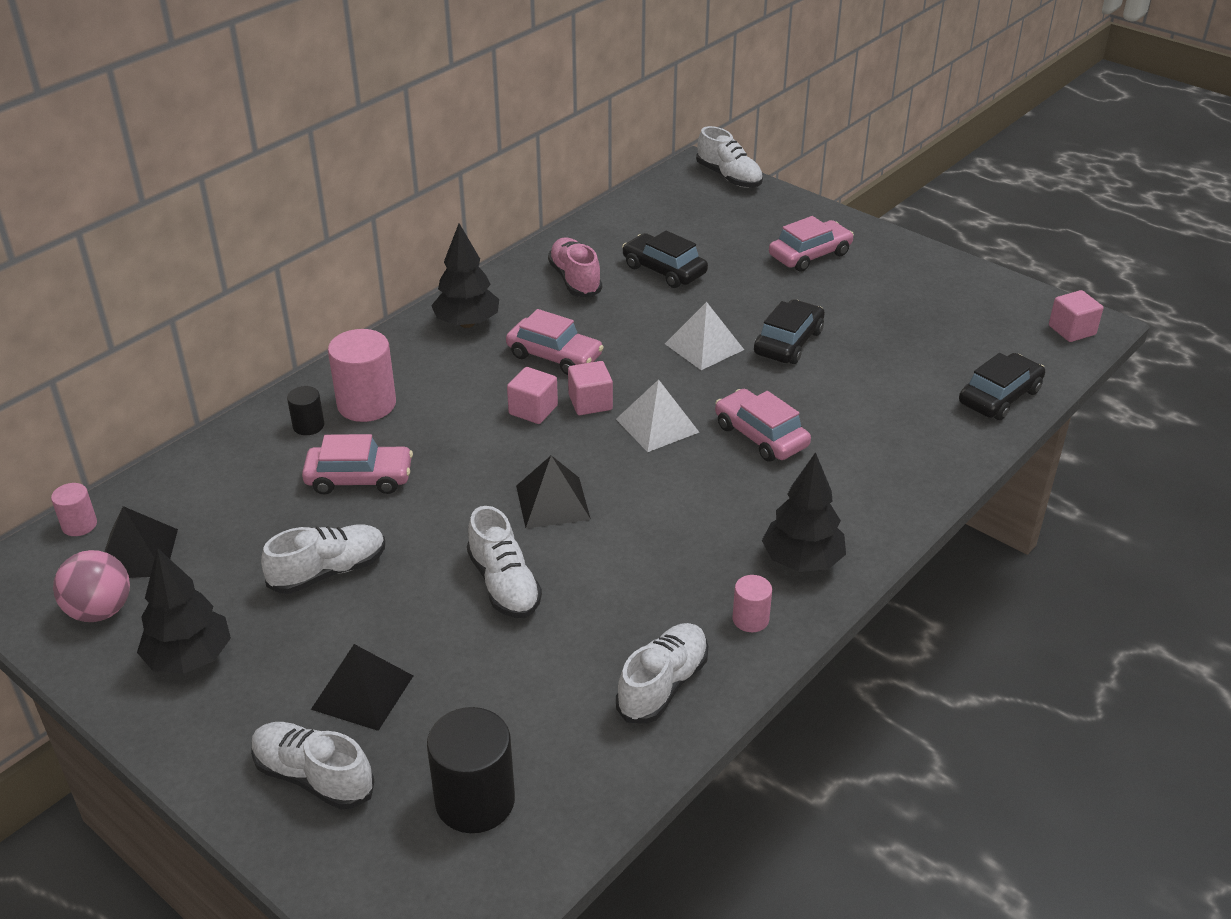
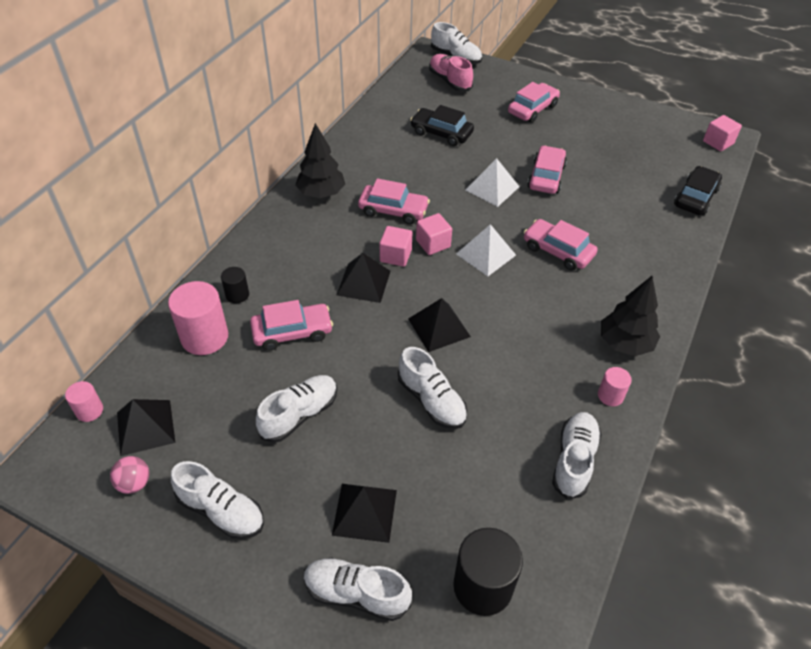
camera: 15 degrees left, 10 degrees up
(100, 611) = (134, 483): pink ball -> pink ball, size x0.65
(189, 658) = (221, 511): black tree -> white shoe
(366, 404) = (274, 270): pink cylinder -> pink cylinder (204, 337)
(476, 435) = (364, 283): none -> black pyramid
(575, 280) = (383, 149): pink shoe -> pink shoe (449, 81)
(788, 342) = (546, 177): black car -> pink car

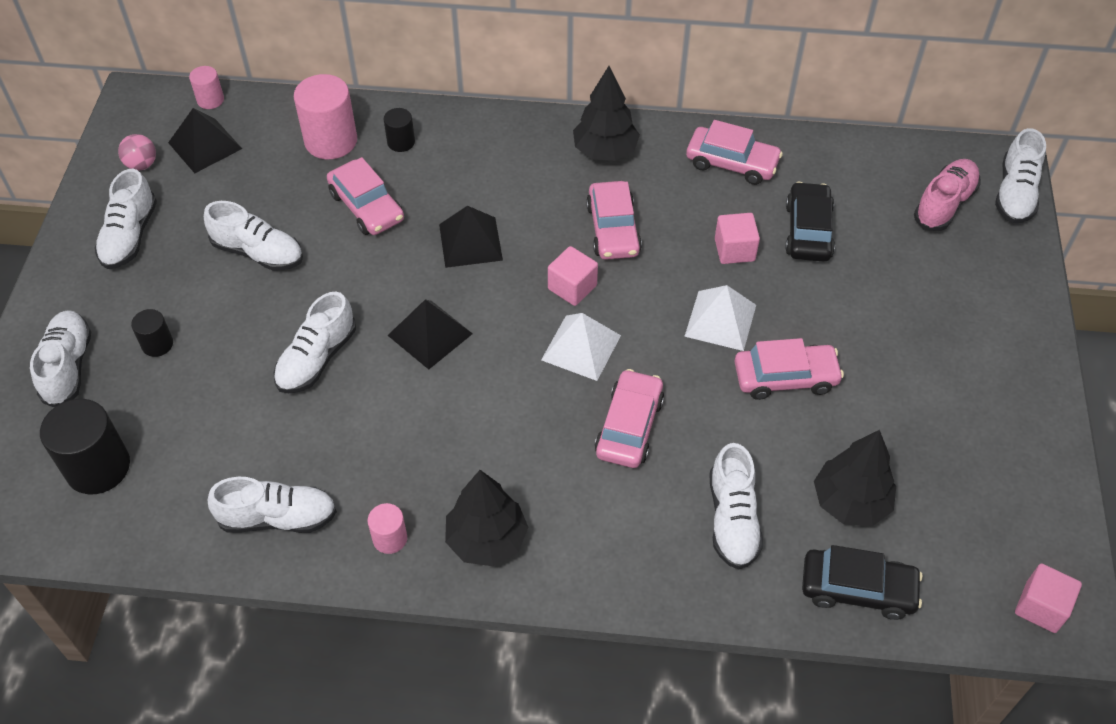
camera: 70 degrees right, 5 degrees up
(364, 512) = (157, 344): black pyramid -> black cylinder
(395, 256) = (531, 257): pink cube -> pink cube (734, 250)
(532, 109) = (946, 322): pink car -> pink car (732, 163)
(639, 181) = (850, 502): none -> black tree
(639, 229) = (732, 519): none -> white shoe

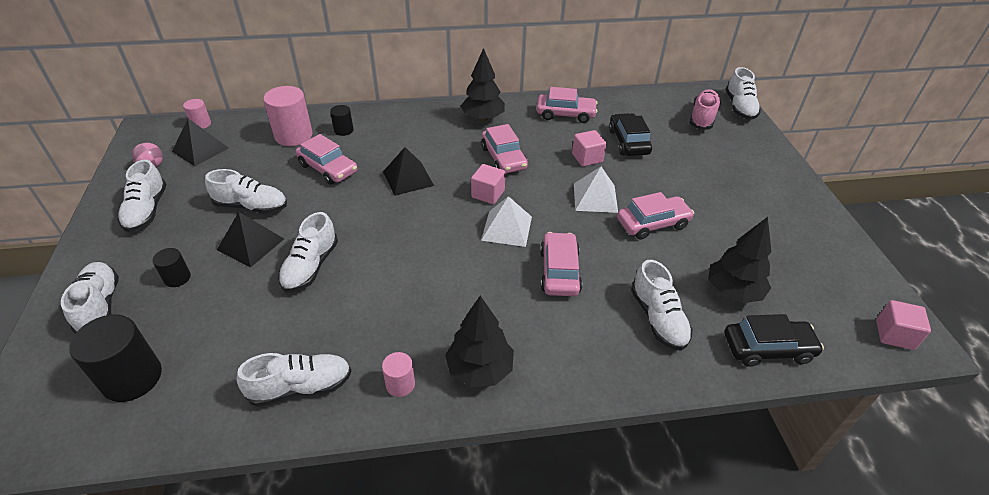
camera: 15 degrees left, 10 degrees down
(430, 334) = (394, 237): black pyramid -> black pyramid (251, 244)

